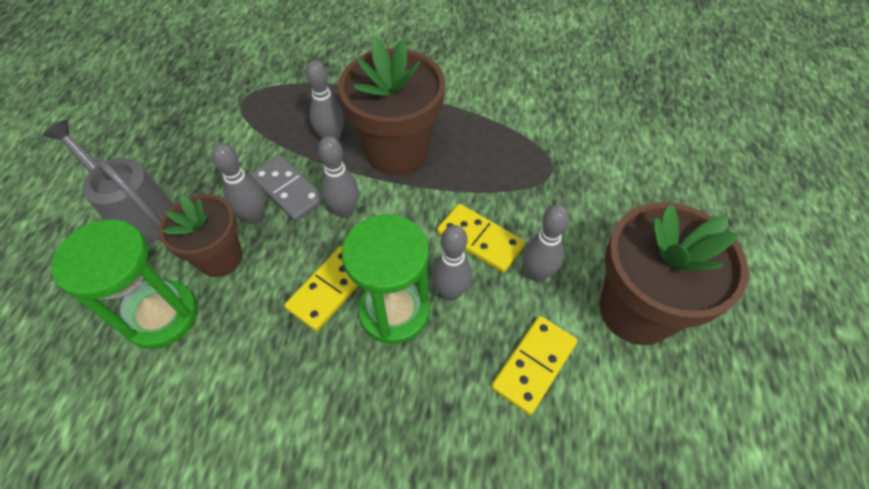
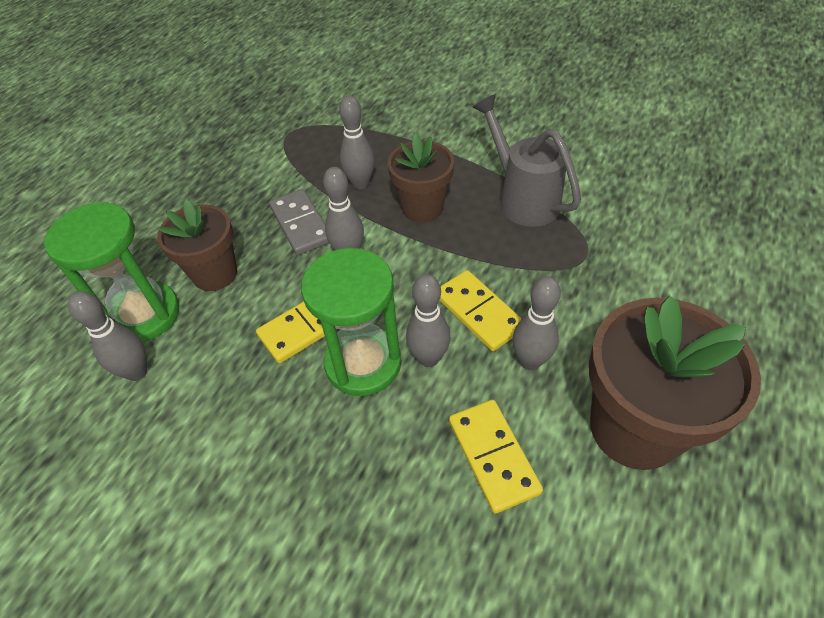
camera: 20 degrees right, 5 degrees down
(139, 214) = (158, 219): grey watering can -> grey watering can (523, 199)
(255, 217) = (260, 243): grey bowling pin -> grey bowling pin (137, 372)
(397, 152) = (422, 208): brown flower pot -> brown flower pot, size x0.62
(534, 365) = (493, 456): yellow domino -> yellow domino turned 75 degrees counterclockwise

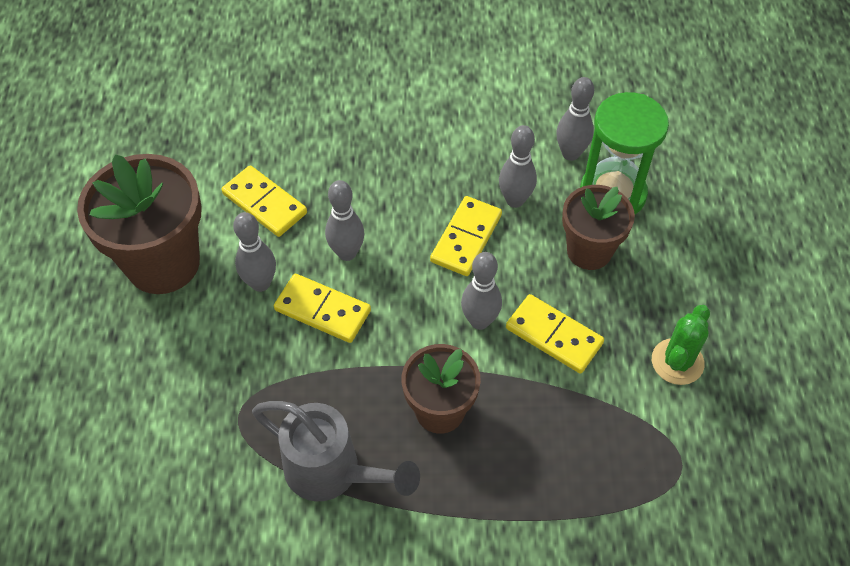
camera: 150 degrees right, 5 degrees up
(233, 180) = (677, 362): none -> green cactus
(301, 224) = (554, 335): grey domino -> yellow domino
(360, 184) = (531, 417): grey bowling pin -> grey bowling pin (515, 200)
(363, 363) = (398, 228): green hourglass -> none

